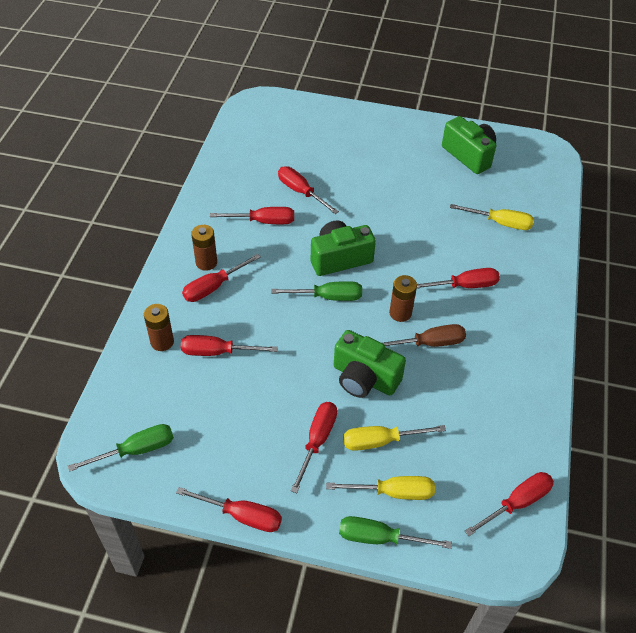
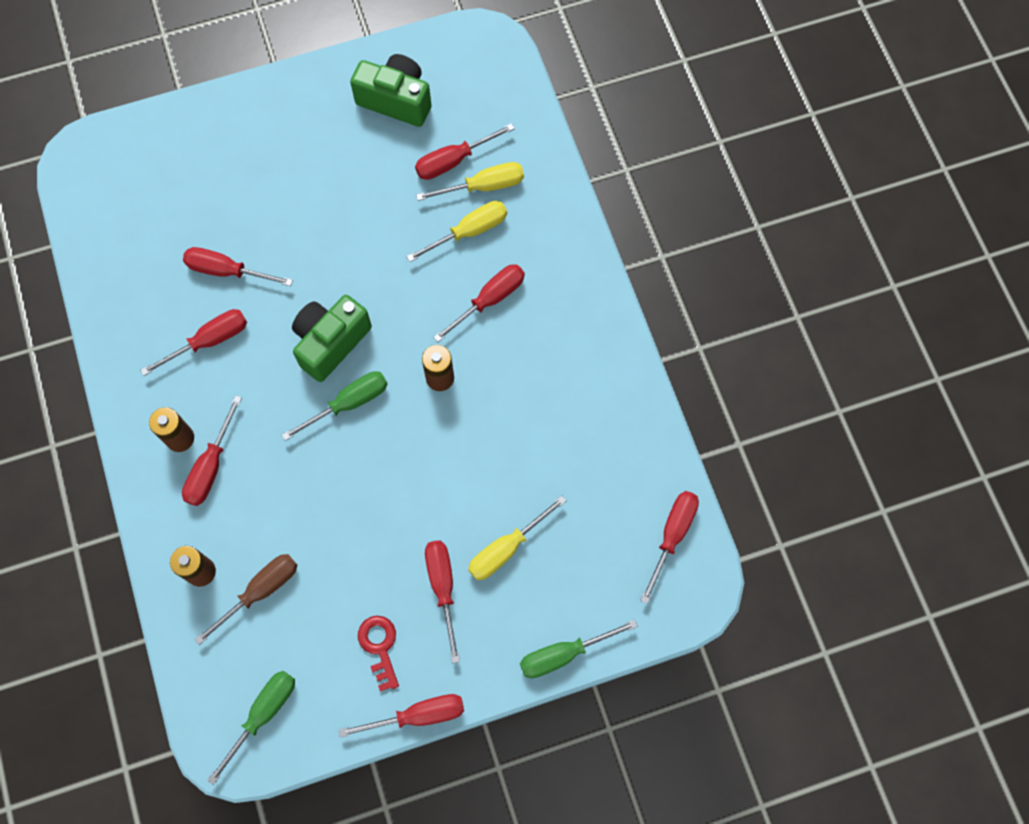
camera: 30 degrees left, 20 degrees up
(217, 352) = (271, 547): red screwdriver -> red screwdriver (453, 161)
(246, 454) = (379, 647): none -> red key
(364, 378) = (448, 484): green camera -> none
(393, 492) = (550, 597): yellow screwdriver -> yellow screwdriver (469, 231)
(429, 343) = (492, 399): brown screwdriver -> brown screwdriver (260, 591)

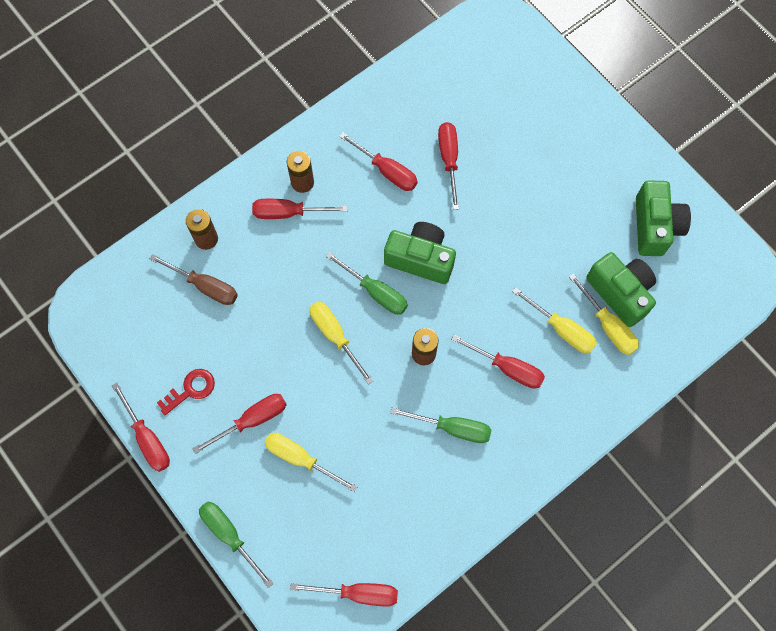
camera: 70 degrees right, 0 degrees up
(263, 714) = (115, 325): green screwdriver -> green screwdriver (452, 428)
(381, 464) = (335, 336): none -> yellow screwdriver
(453, 161) = (620, 293): red screwdriver -> green camera

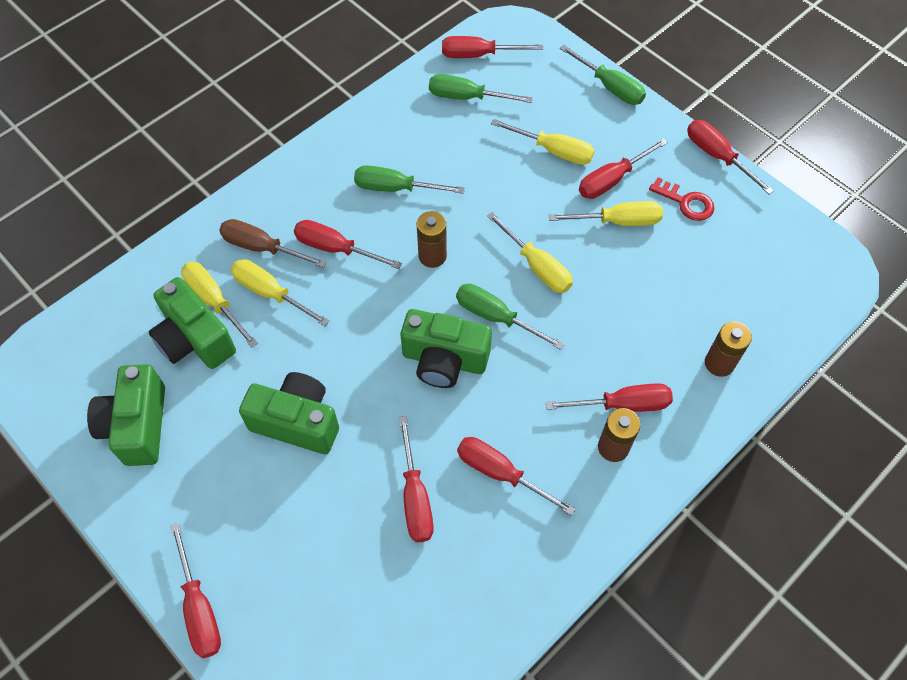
camera: 175 degrees right, 10 degrees down
(191, 390) = (686, 202): red key -> red key turned 105 degrees counterclockwise
(205, 286) = (703, 308): brown screwdriver -> brown screwdriver (262, 248)
(256, 375) = (618, 221): none -> yellow screwdriver
(376, 534) = (467, 97): none -> green screwdriver
(535, 219) = (297, 422): none -> green camera
(594, 103) = (199, 608): none -> red screwdriver

